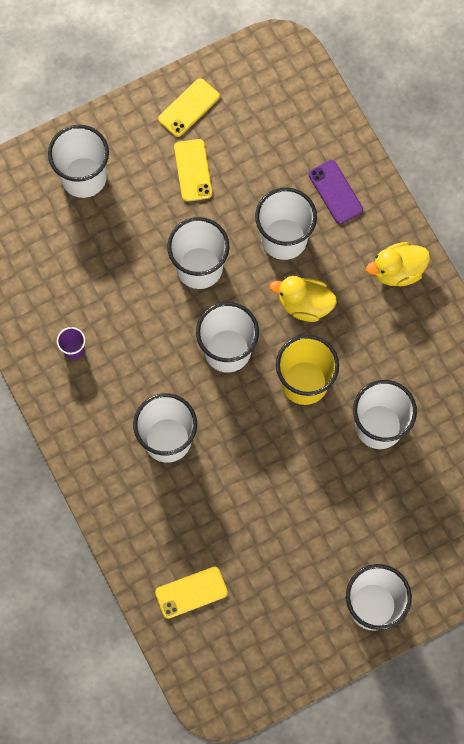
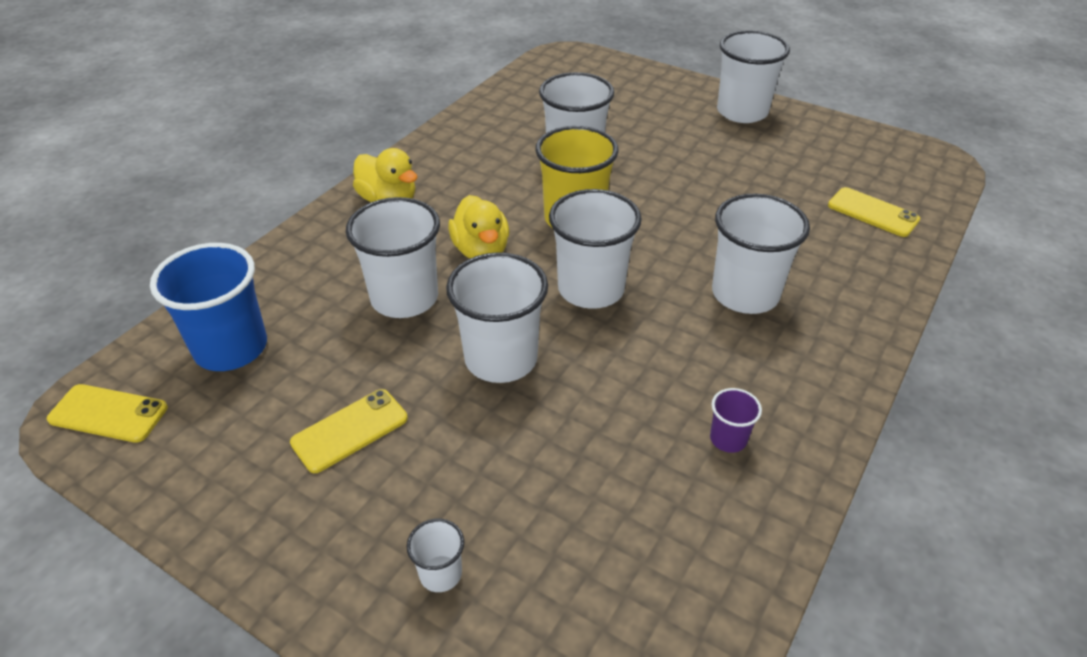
camera: 120 degrees left, 30 degrees down
(83, 177) = (440, 573): white cup -> white cup, size x0.46
(189, 108) = (234, 485): yellow phone -> yellow phone (108, 414)
(294, 131) = (231, 348): none -> blue cup
(335, 192) = (310, 278): purple phone -> none

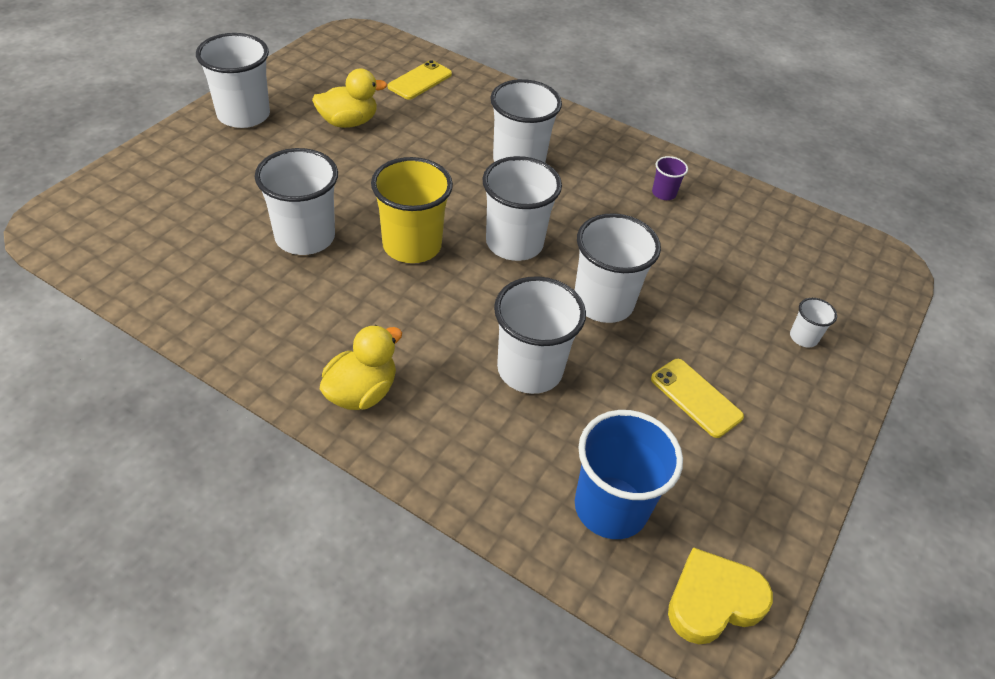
camera: 95 degrees left, 5 degrees up
(108, 414) = (713, 600): yellow phone -> yellow heart
(481, 251) = (458, 313): yellow duck -> yellow duck (348, 122)

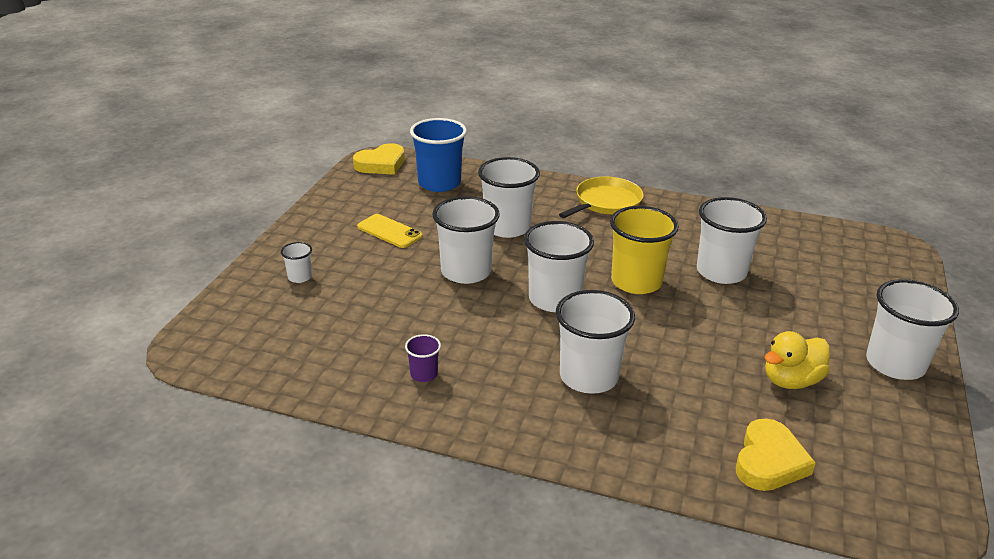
camera: 170 degrees right, 15 degrees down
(361, 392) = (605, 202): yellow duck -> yellow pan
(420, 80) = (769, 461): yellow phone -> yellow heart

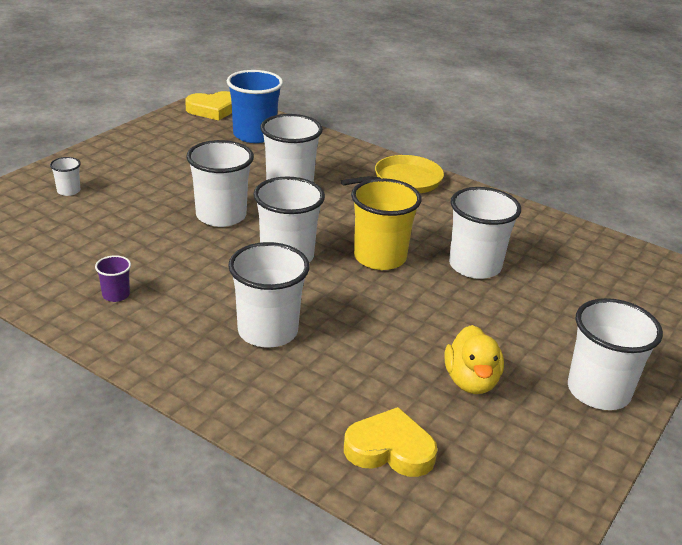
camera: 15 degrees right, 0 degrees up
(389, 231) = (177, 168): yellow phone -> none
(769, 461) = (390, 449): yellow heart -> yellow heart turned 120 degrees counterclockwise
(791, 381) = (471, 381): yellow duck -> yellow duck turned 75 degrees counterclockwise

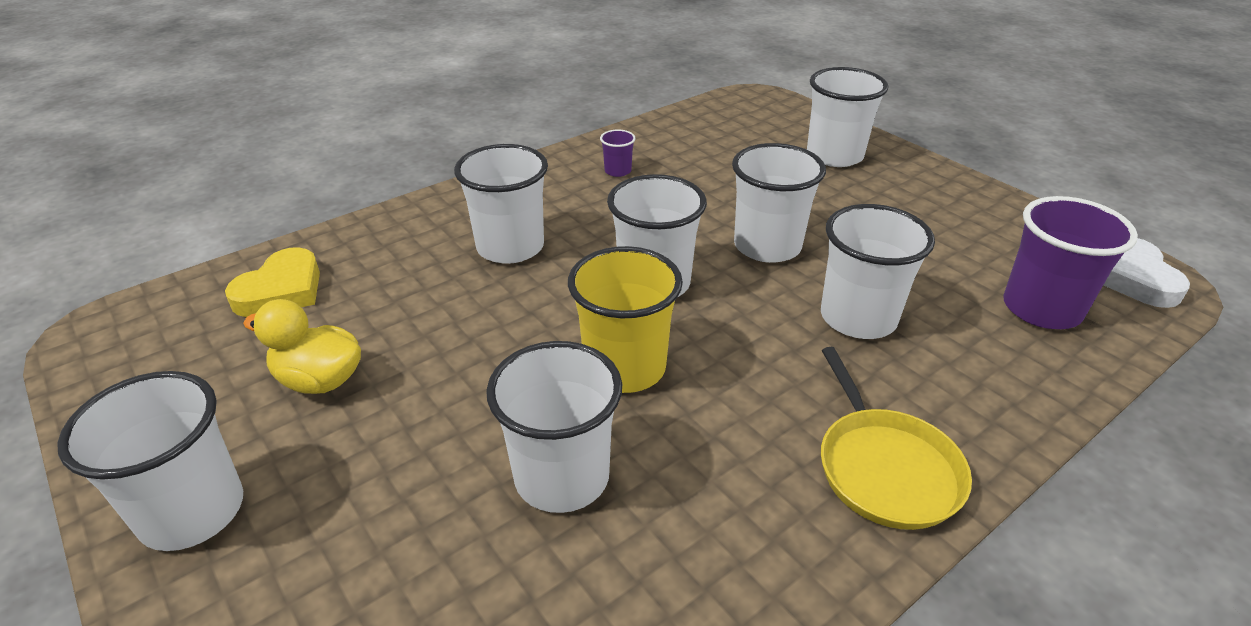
camera: 110 degrees right, 5 degrees up
(68, 191) = (834, 155): white cup -> white cup, size x2.15
(213, 109) = (1133, 278): yellow heart -> white heart
(254, 135) = (1041, 309): blue cup -> purple cup

